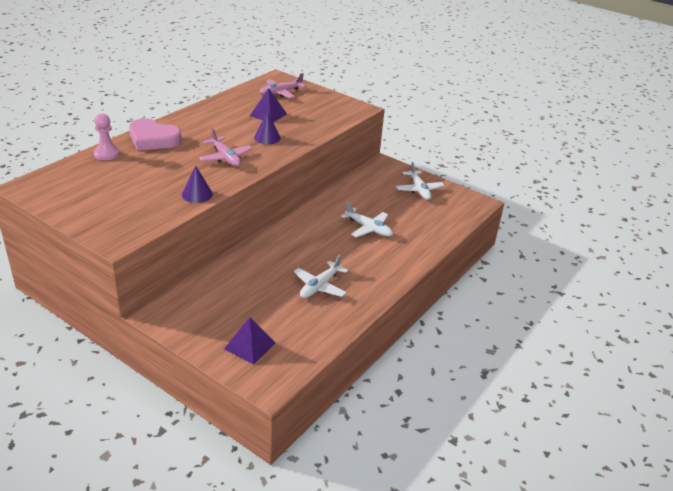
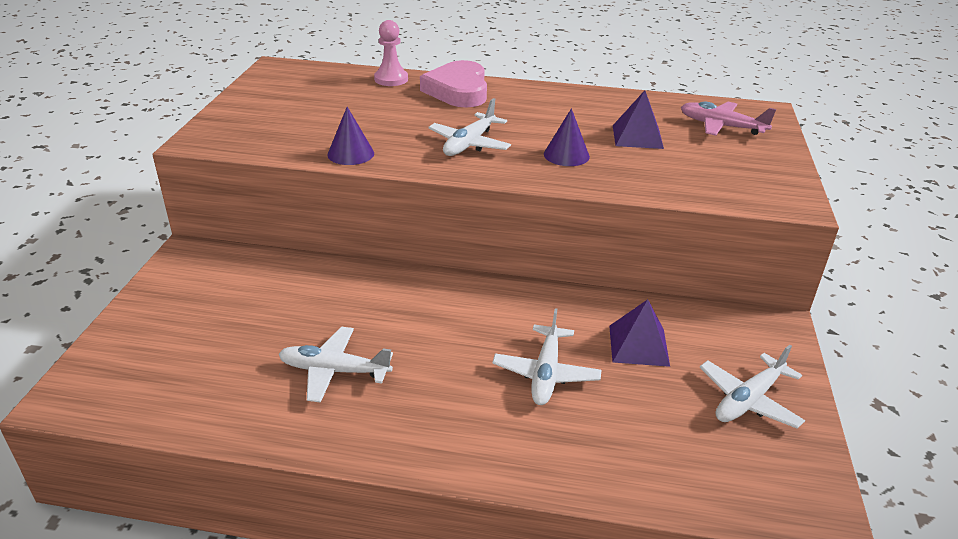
camera: 65 degrees right, 0 degrees up
(226, 157) = (469, 144): pink plane -> white plane
(250, 346) = (151, 350): purple pyramid -> purple pyramid (638, 345)

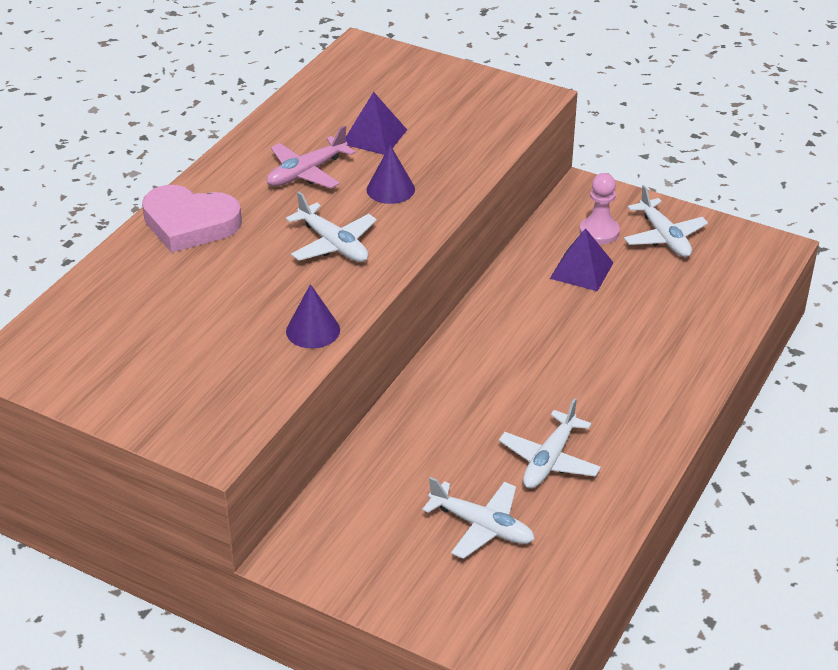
camera: 70 degrees left, 5 degrees up
(391, 79) = (121, 269): pink pawn -> pink pawn (599, 232)
(546, 373) = (598, 332): white plane -> white plane (482, 526)
(721, 126) = (379, 82): pink plane -> pink plane (306, 173)

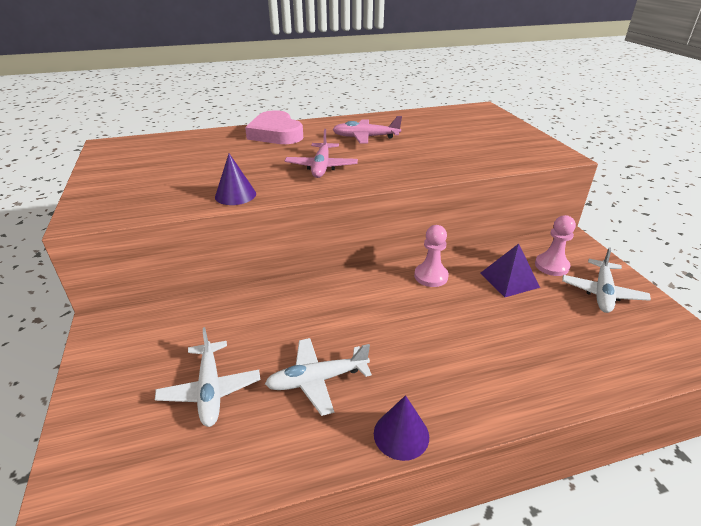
camera: 45 degrees right, 5 degrees down
(333, 244) = (321, 167): white plane -> pink plane
(374, 136) = (427, 137): purple pyramid -> none
(390, 189) = (396, 159): purple cone -> purple cone (401, 434)
(513, 309) = (431, 276): none -> pink pawn

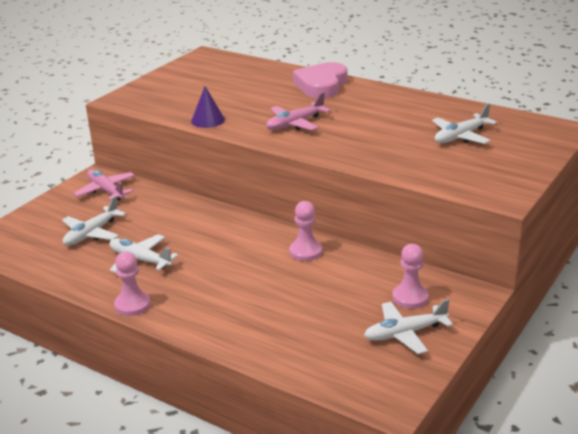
camera: 50 degrees right, 5 degrees down
(365, 137) = (379, 114): pink plane -> pink plane (106, 190)
(401, 434) = (132, 305): purple cone -> pink pawn
(447, 131) = (461, 136): none -> white plane
(509, 280) = (354, 285): purple pyramid -> none

